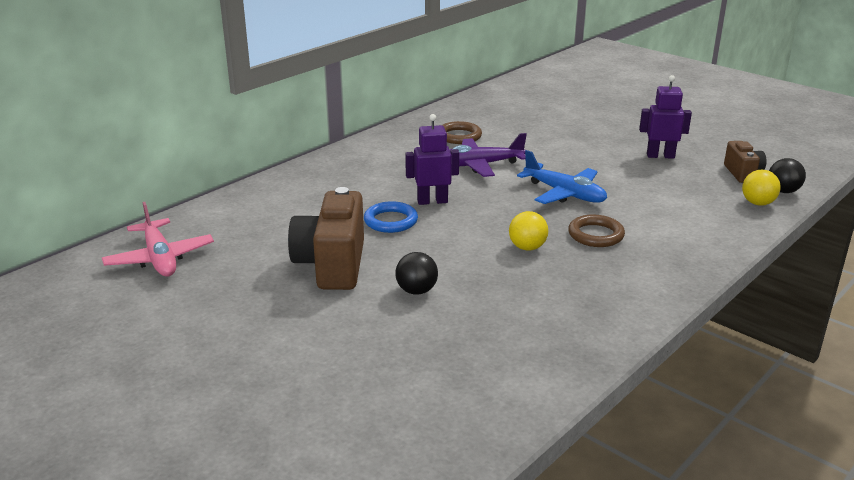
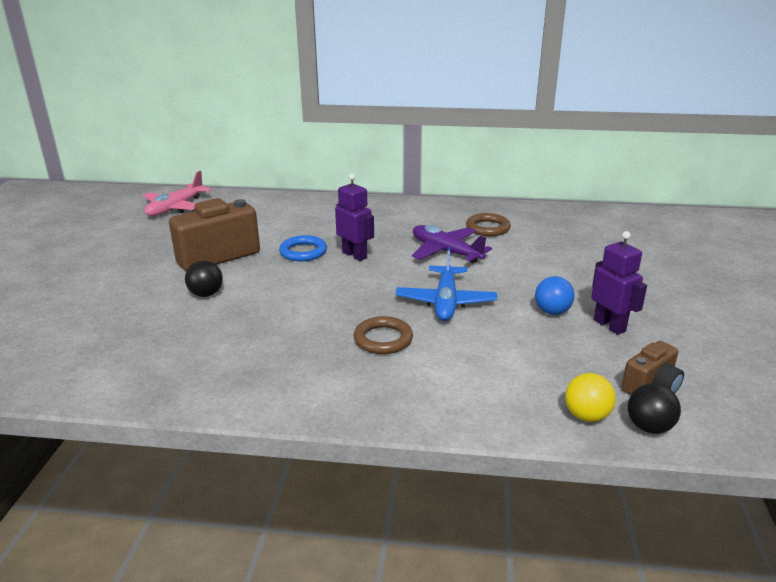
camera: 55 degrees right, 0 degrees up
(527, 247) = (321, 315): yellow ball -> none
(622, 165) = (552, 311): none -> blue ball

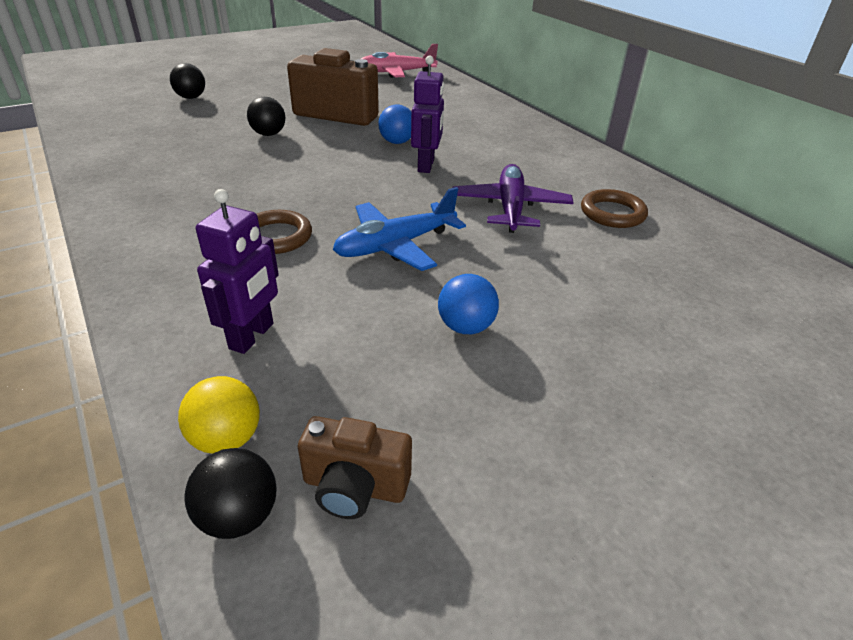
camera: 50 degrees right, 10 degrees up
(55, 307) = (191, 97): none -> black ball
(303, 252) = (397, 142): blue ring -> blue ball
(609, 325) = (489, 390): purple robot -> purple robot (252, 336)

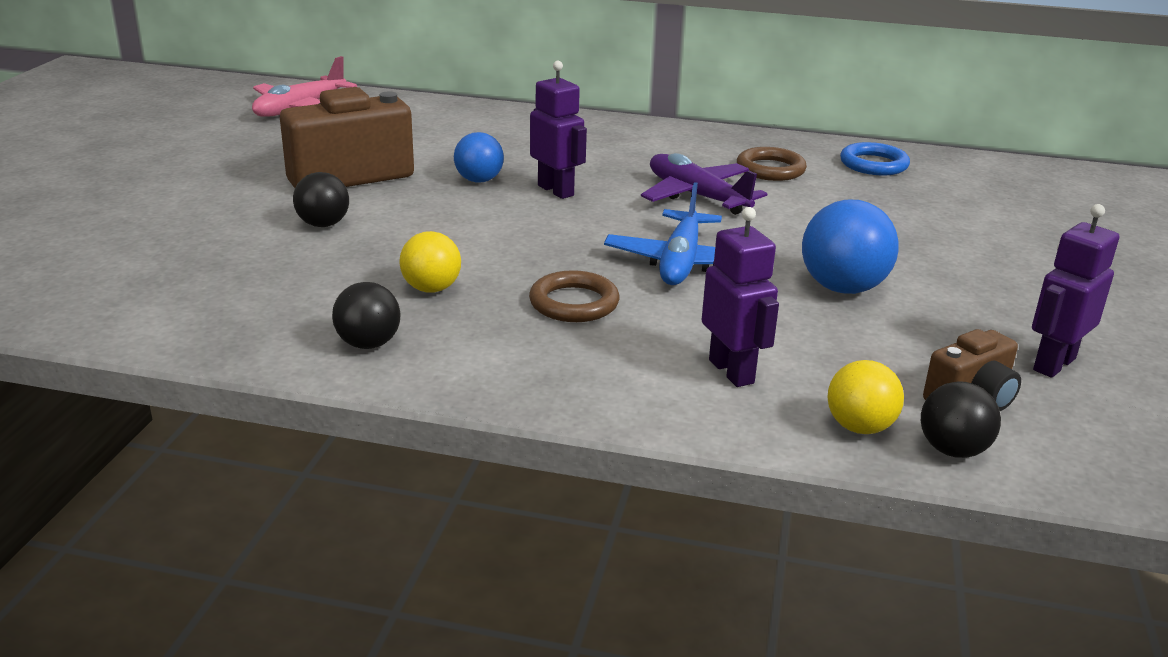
camera: 45 degrees left, 10 degrees down
(191, 97) = (102, 224): black ball -> black ball (368, 344)
(232, 190) = (431, 289): none -> yellow ball
(466, 327) = (842, 288): blue ball -> blue ball, size x1.56
(501, 518) = (1053, 364): none -> purple robot
(720, 247) = (873, 164): none -> blue ring

